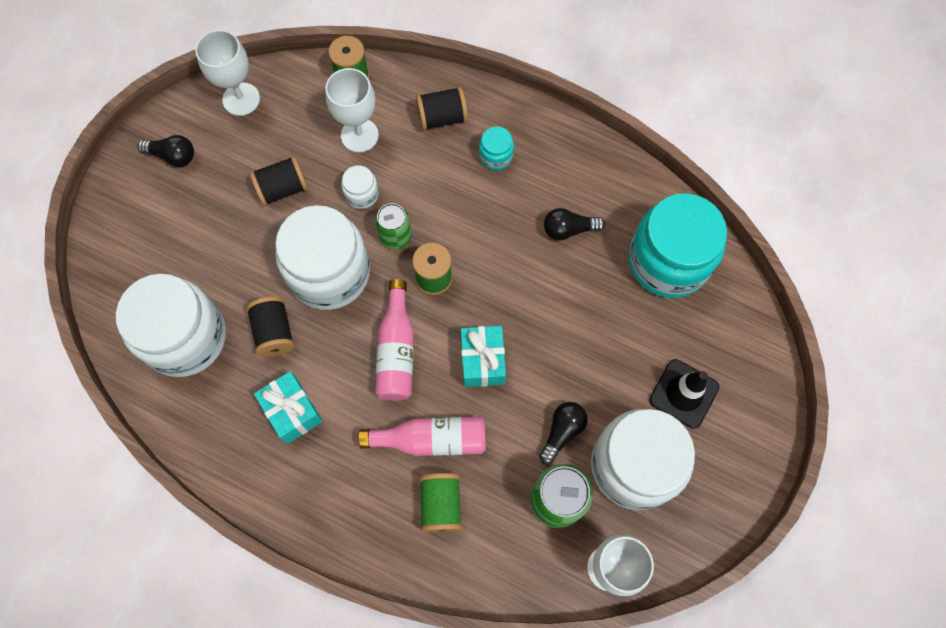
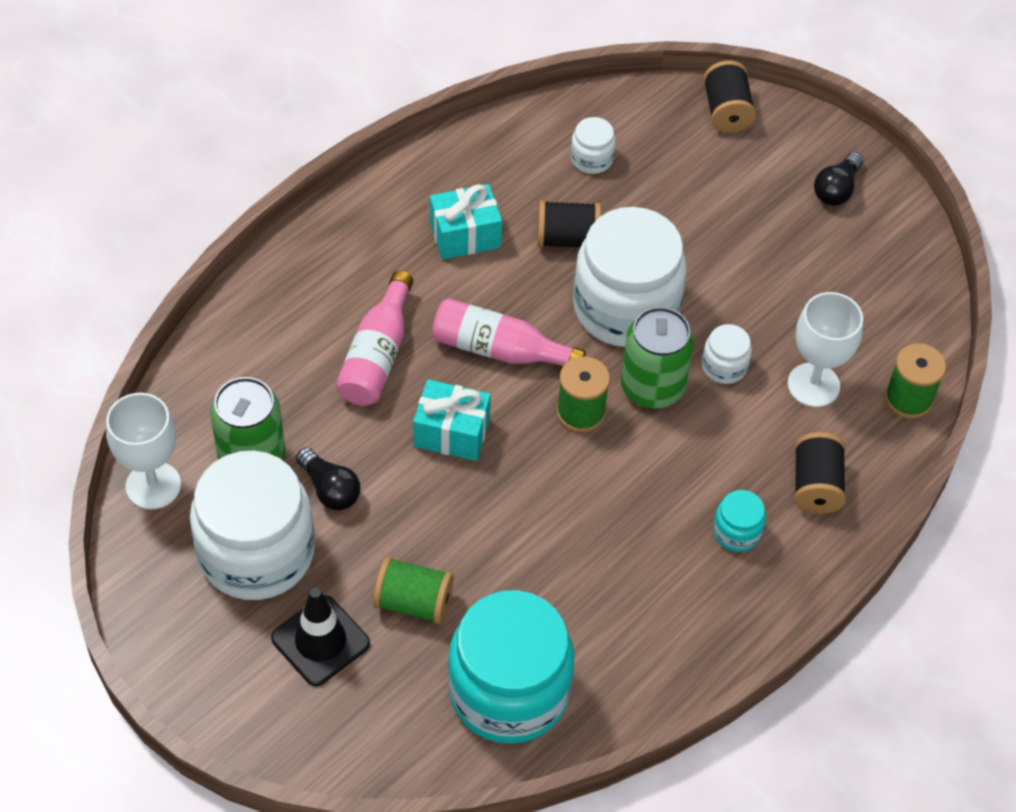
camera: 105 degrees right, 15 degrees down
(185, 337) = (591, 159): white jar -> white jar, size x0.43
(241, 99) = (903, 272): white goblet -> none
(282, 189) = (757, 287): black spool -> black spool (726, 111)
(395, 236) = (652, 387): green can -> green can, size x1.52
(441, 505) = (299, 344): green spool -> green spool (413, 602)
(568, 229) = (597, 584): black light bulb -> none

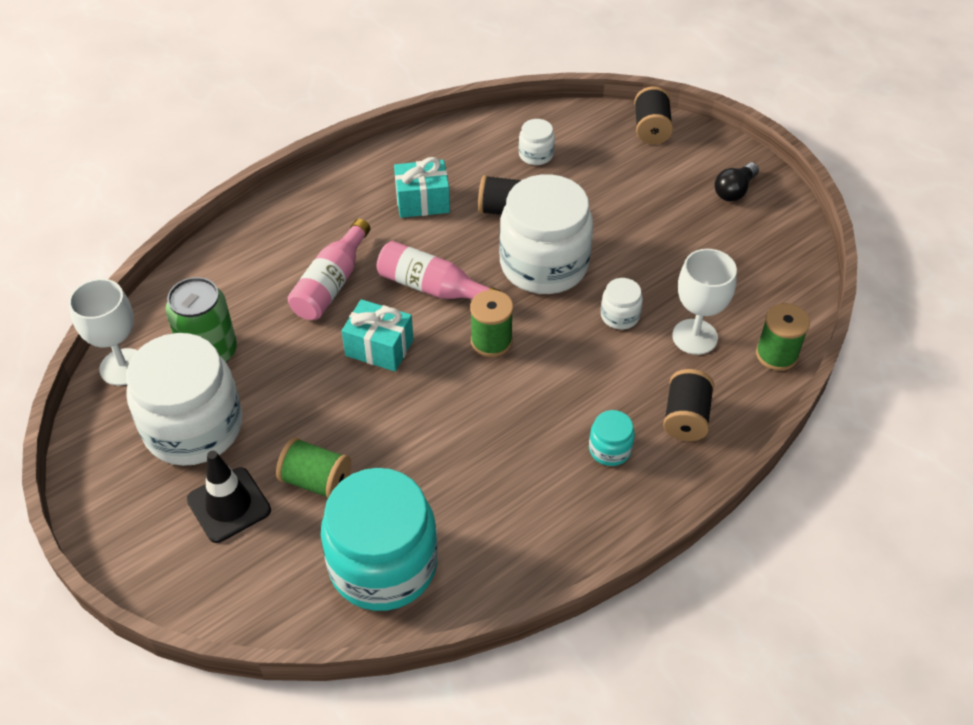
camera: 10 degrees right, 5 degrees down
(330, 489) = (267, 383): black light bulb -> none
(652, 387) = (555, 327): green can -> none

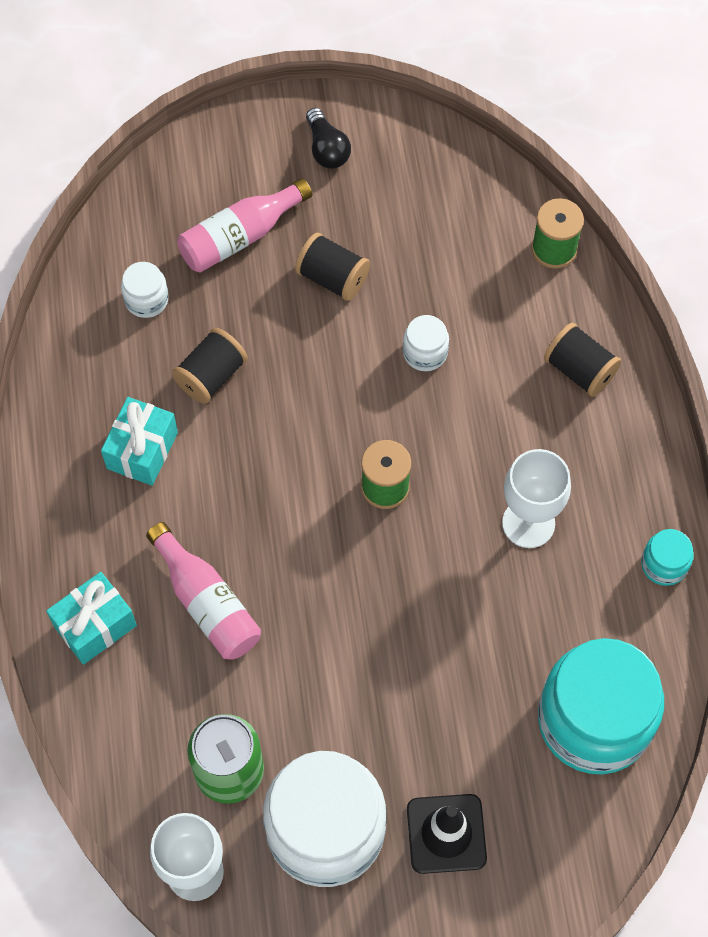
camera: 60 degrees left, 15 degrees up
(316, 481) = (464, 737): green spool -> none
(379, 348) = (328, 597): turquoise gift -> turquoise gift (95, 625)
(432, 288) = (277, 505): pink bottle -> pink bottle (240, 237)
(544, 264) = (313, 382): white jar -> none
(610, 449) = (577, 455): turquoise jar -> turquoise jar (664, 564)
(651, 129) = (184, 167): black spool -> black spool (332, 278)
(694, 337) = (491, 303): white goblet -> white goblet (528, 523)

